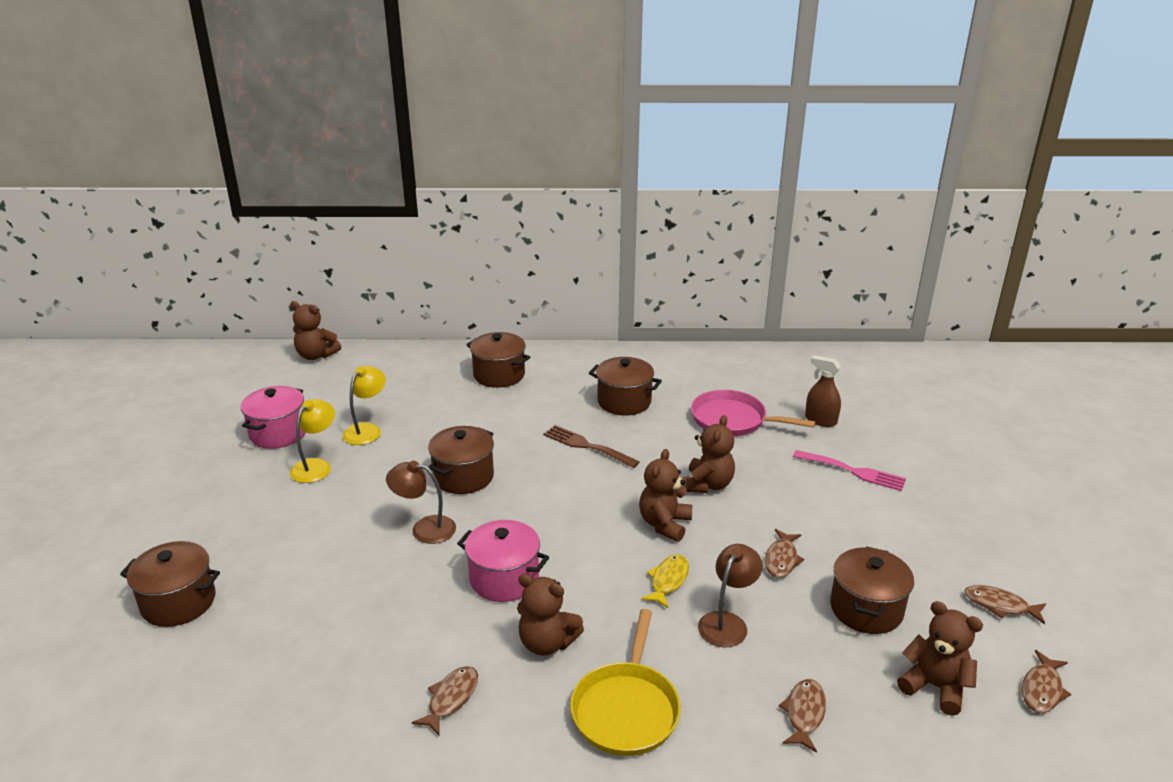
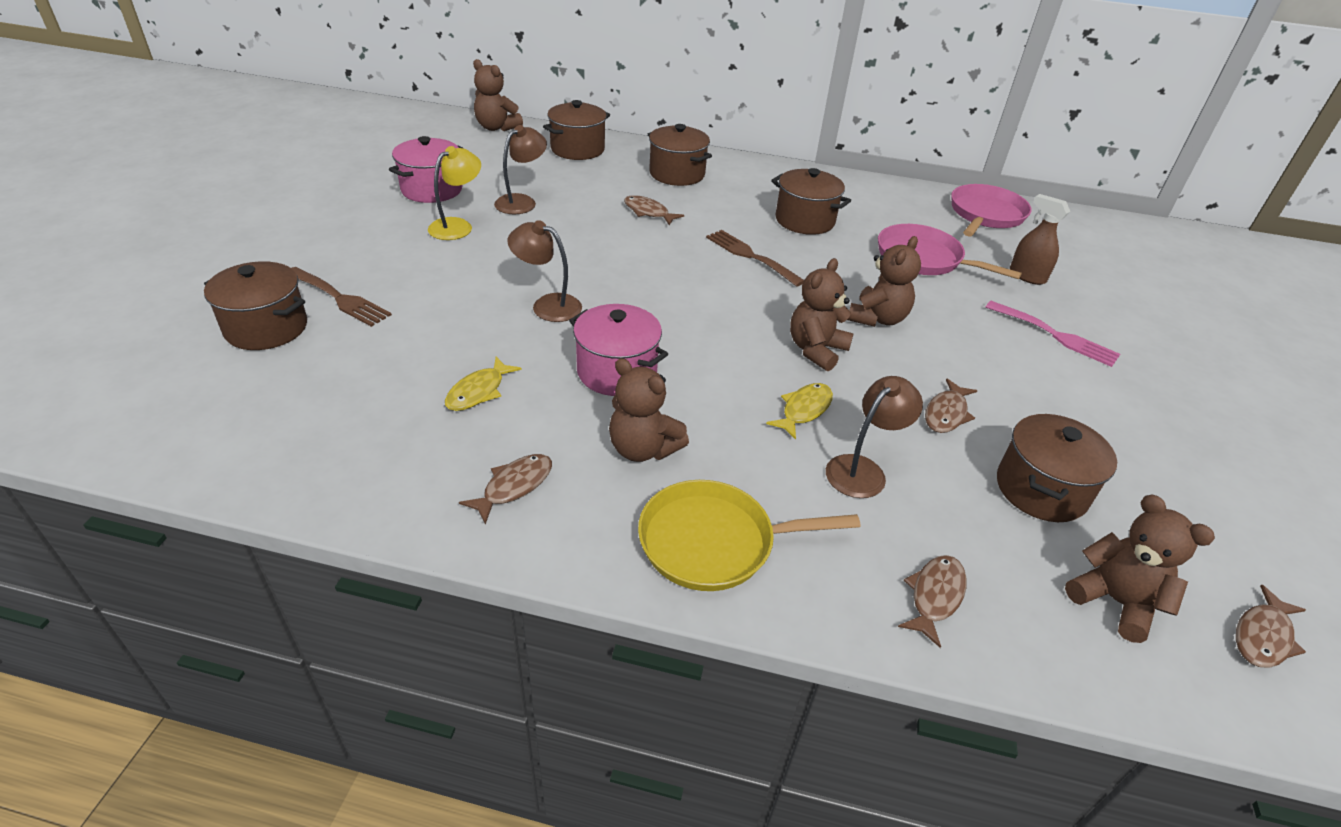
camera: 10 degrees right, 10 degrees up
(234, 559) = (340, 298): none -> brown fork
(367, 430) = (522, 201): yellow lamp -> brown lamp
(392, 622) = (478, 391): none -> yellow fish
(463, 477) = (607, 262): brown pot -> brown pot (577, 149)
(626, 709) = (714, 542): yellow pan -> yellow pan turned 60 degrees clockwise
(775, 367) = (985, 215): none -> pink pan
(1000, 605) = (1219, 521): brown fish -> brown fish (648, 212)

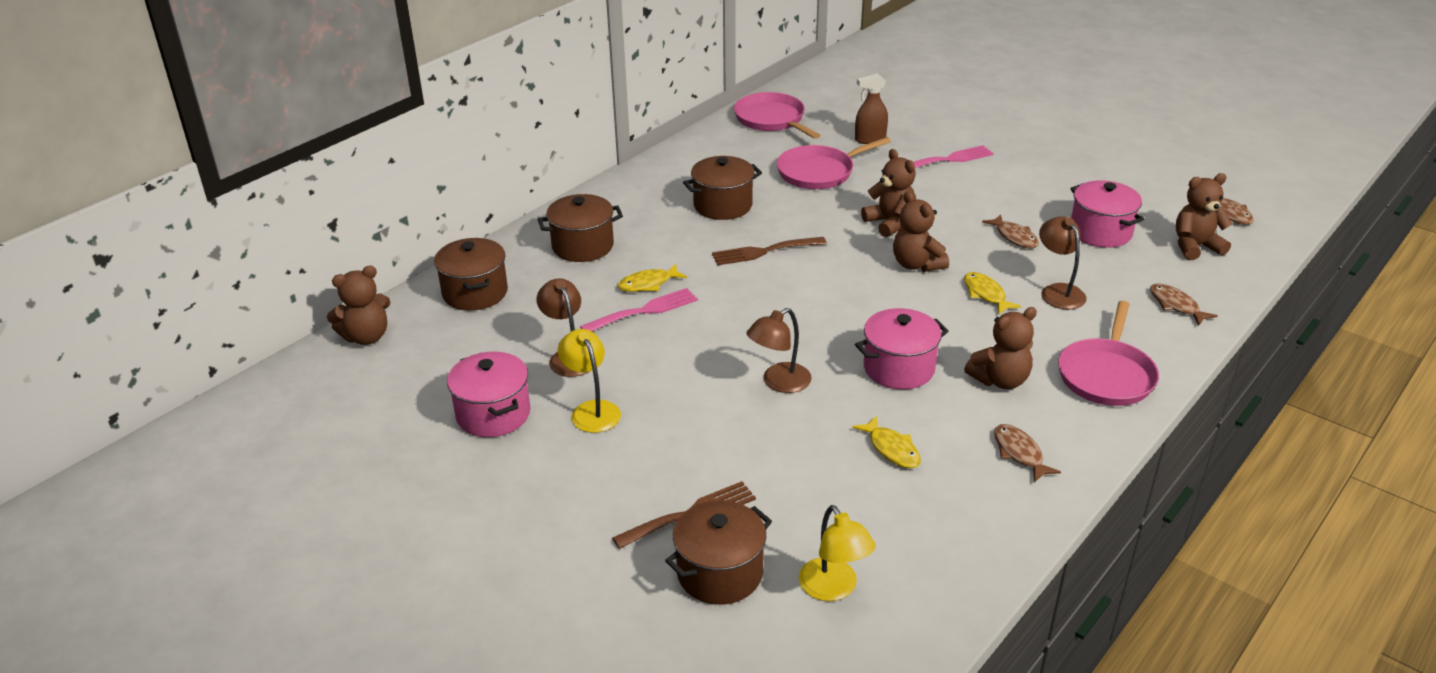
camera: 60 degrees left, 5 degrees down
(256, 394) = (834, 589): none -> yellow lamp
(608, 219) = (644, 311): none -> pink fork
(648, 212) = (648, 284): brown fish -> yellow fish
(714, 542) = (1106, 375): yellow pan -> pink pan
(1041, 490) = (1100, 232): brown pot -> pink pot

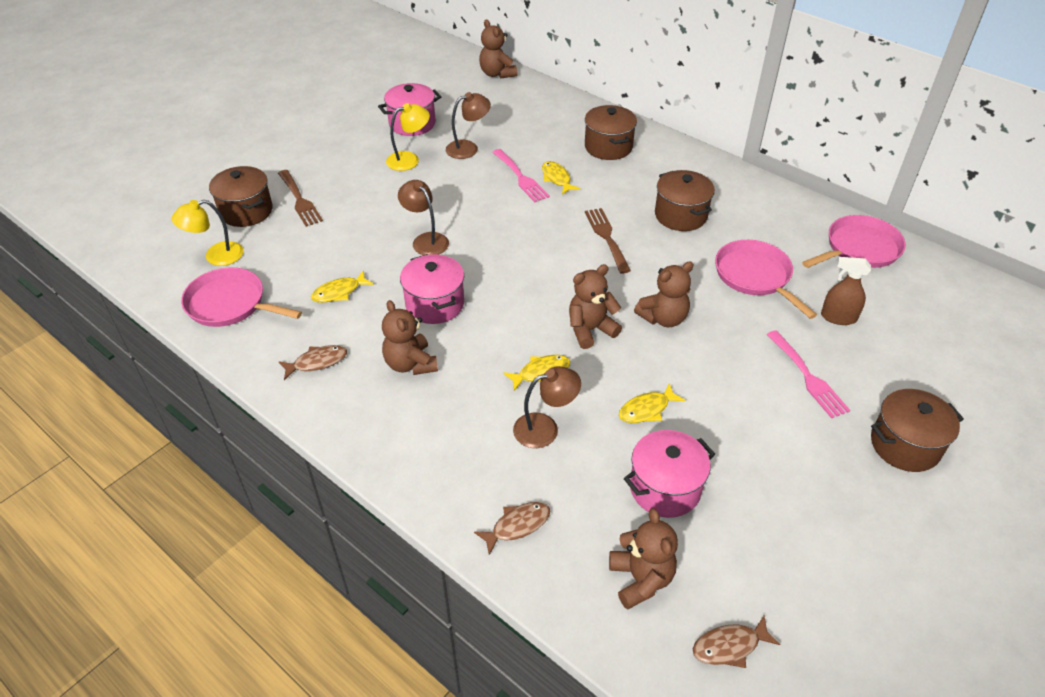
camera: 90 degrees right, 10 degrees up
(475, 293) = (545, 107): brown pot -> brown pot (905, 445)
(870, 139) = (838, 317): brown spray bottle -> brown spray bottle turned 60 degrees counterclockwise
(1014, 237) = (646, 409): brown fish -> yellow fish
(1106, 375) = (407, 439): pink pan -> pink pan (230, 304)

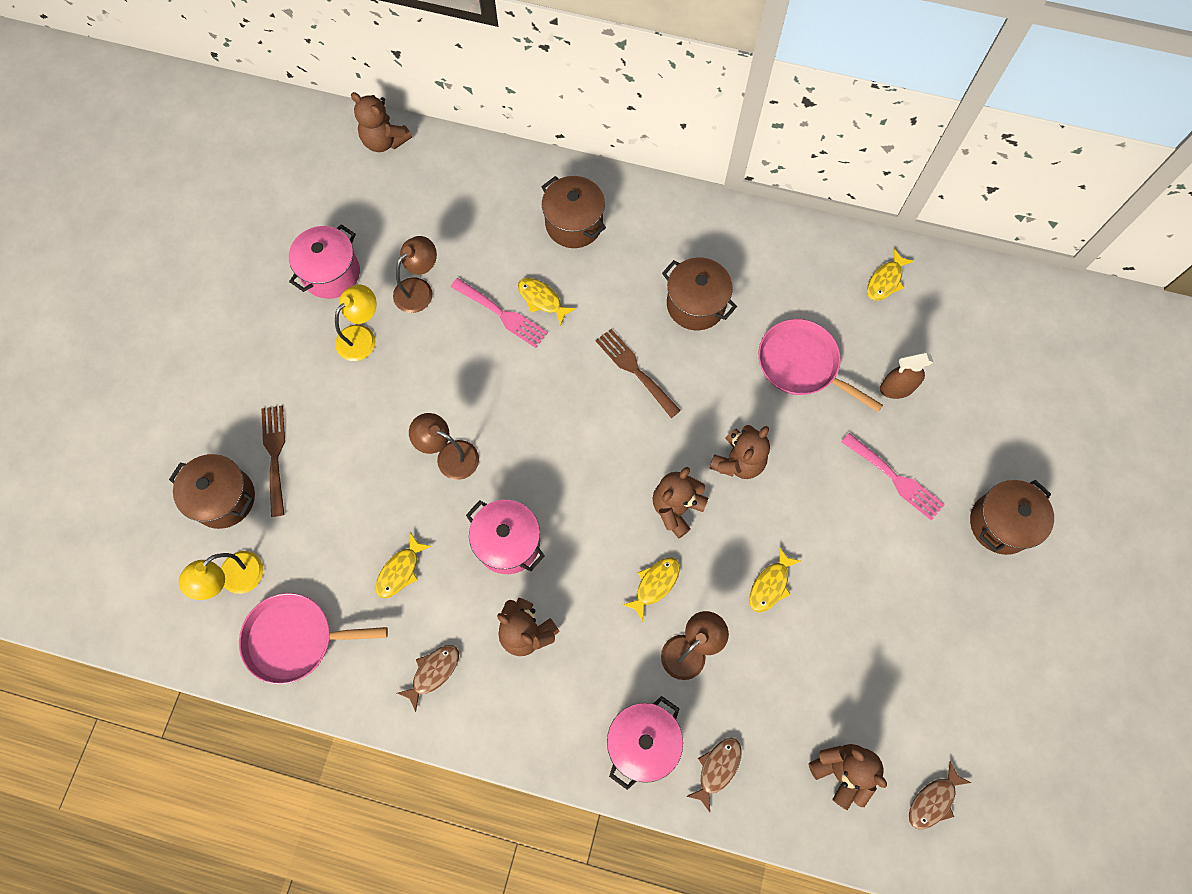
camera: 25 degrees left, 25 degrees up
(300, 200) = (275, 455): brown fork -> brown fork turned 135 degrees counterclockwise
(665, 488) = (822, 668): pink pot -> pink pot (642, 742)
(859, 248) = (885, 281): pink pan -> yellow fish

